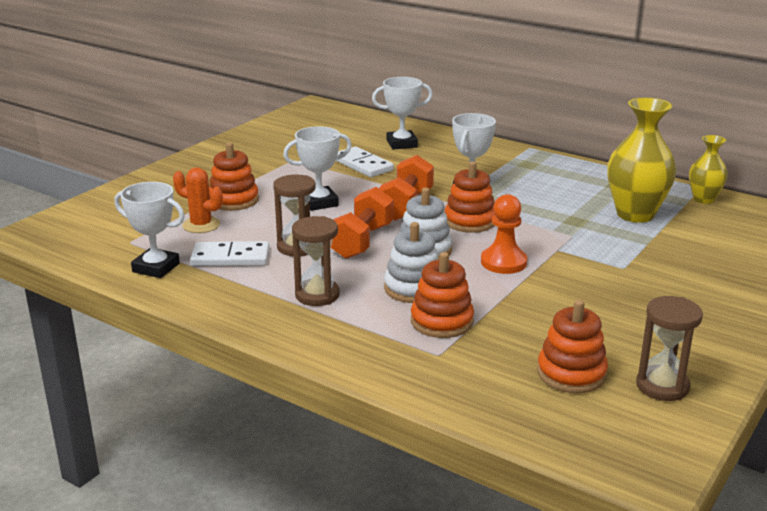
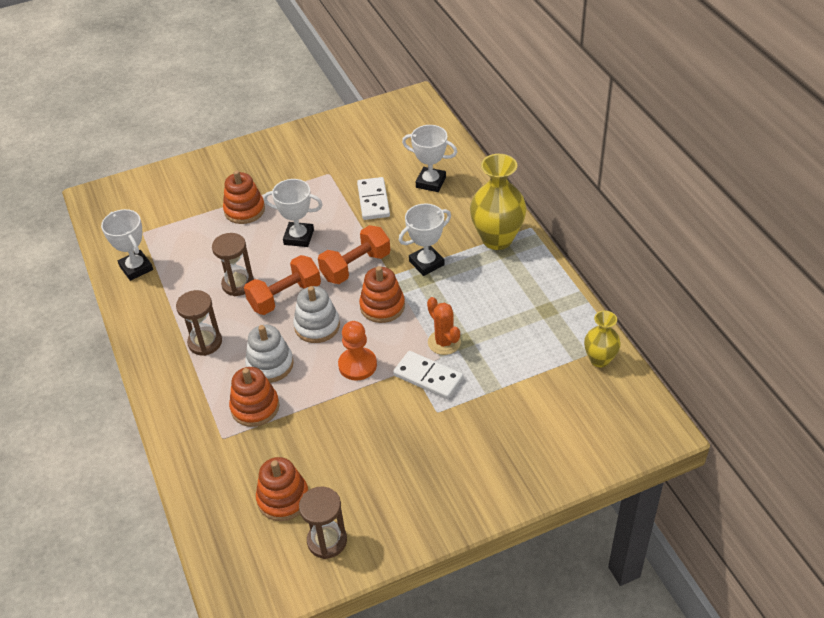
camera: 35 degrees right, 20 degrees up
(201, 225) = (200, 231): orange cactus -> orange cactus (444, 342)
(230, 258) = (188, 277): white domino -> white domino (428, 377)
(635, 214) = (518, 354): yellow vase -> yellow vase (497, 239)

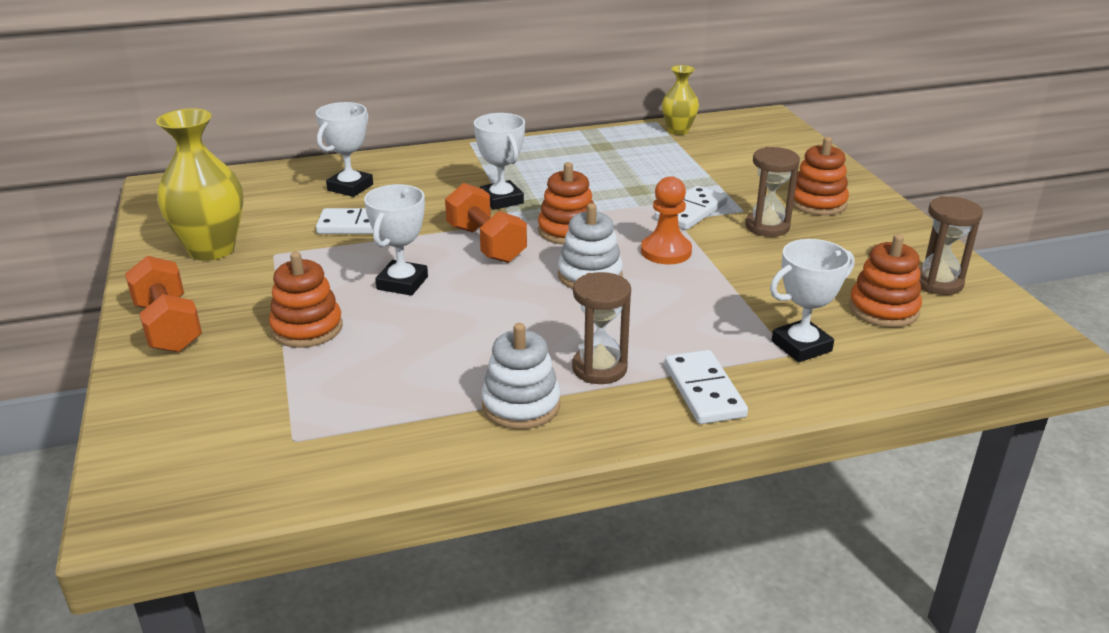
camera: 85 degrees left, 15 degrees down
(136, 268) = (390, 446): white trophy -> white trophy (801, 346)
(181, 394) = (704, 391): none -> white domino
(238, 284) = (481, 337): brown hourglass -> brown hourglass (767, 227)
(255, 407) = (733, 326): orange stacking toy -> orange stacking toy (817, 203)
(270, 365) = (655, 313): white stacking toy -> white stacking toy (521, 405)
(285, 297) = (524, 298): orange dumbbell -> orange dumbbell (168, 327)
(444, 342) = (638, 199): orange cactus -> none
(497, 239) = (480, 159): yellow vase -> yellow vase (211, 249)

